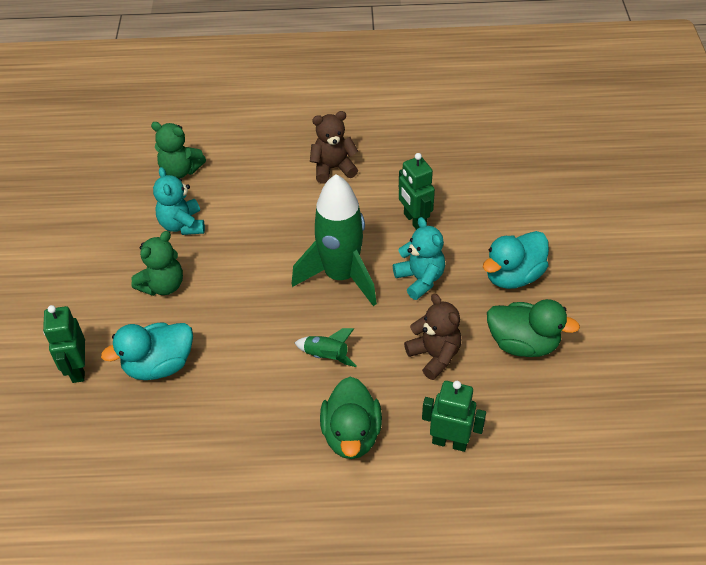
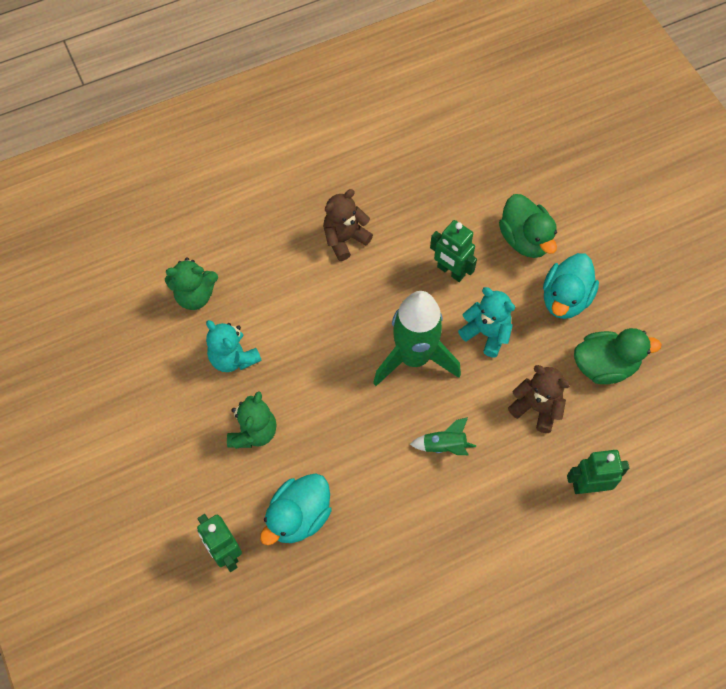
camera: 25 degrees left, 15 degrees up
(351, 435) = (504, 514): green duck -> green duck (525, 239)

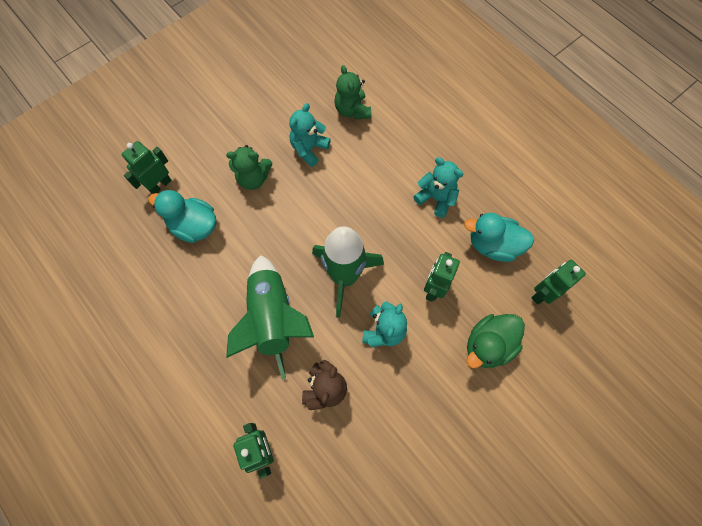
camera: 75 degrees right, 5 degrees up
(345, 239) = (436, 198): brown teddy bear -> turquoise teddy bear
(444, 446) = (273, 318): green rocket -> green rocket, size x2.33
(482, 174) = (542, 293): none -> green robot
(565, 298) = (439, 394): turquoise duck -> turquoise duck (493, 245)
(604, 365) = (382, 444): green duck -> none

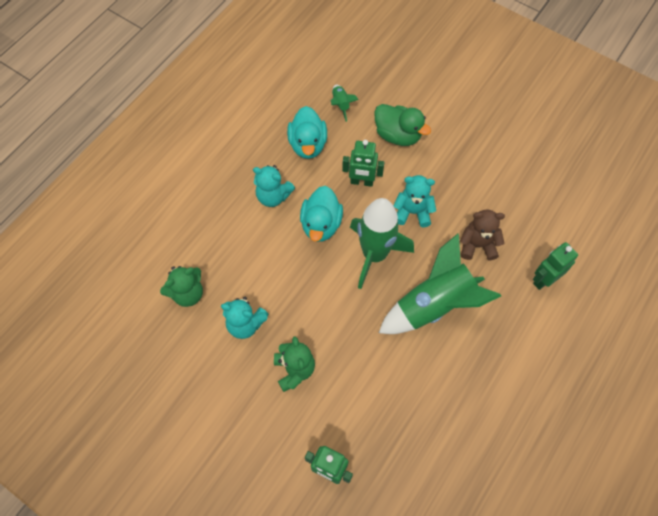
camera: 105 degrees left, 5 degrees down
(194, 226) = (366, 413): turquoise duck -> turquoise duck (321, 224)
(436, 198) = (273, 196): turquoise teddy bear -> turquoise teddy bear turned 90 degrees counterclockwise
(542, 293) = (341, 105): green robot -> green rocket

